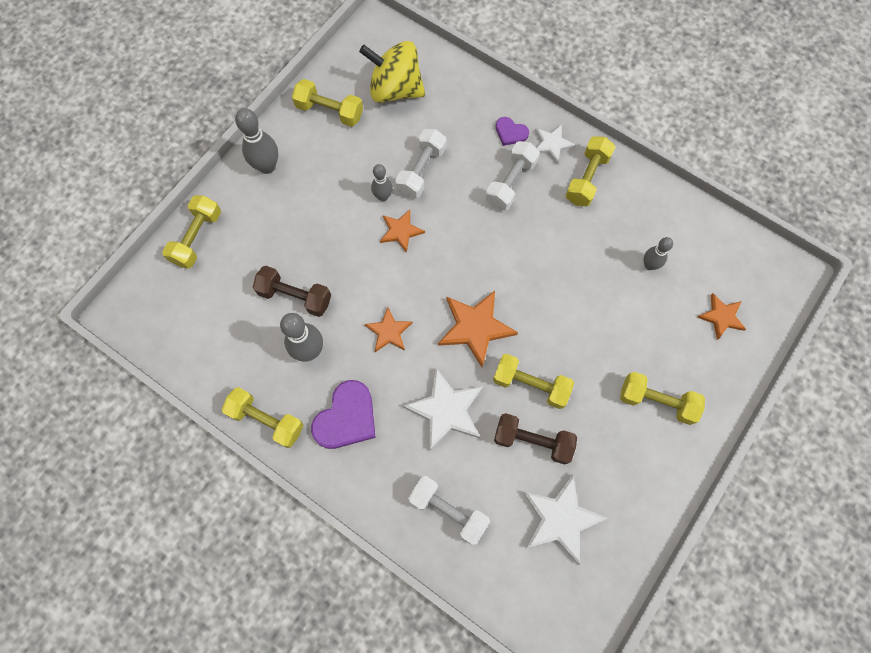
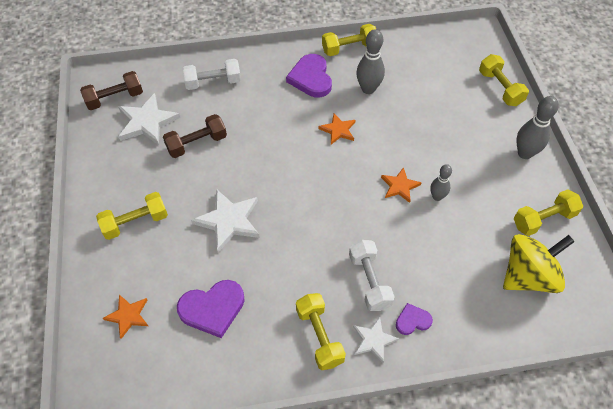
camera: 135 degrees right, 15 degrees down
(295, 296) = (410, 105): brown dumbbell -> brown dumbbell (115, 98)
(421, 171) = (436, 234): white dumbbell -> none
(446, 410) = (262, 120): white star -> white star (229, 221)
(475, 327) = (291, 172): orange star -> none
(530, 385) = (226, 169): yellow dumbbell -> none
(649, 265) = (212, 309): grey bowling pin -> purple heart

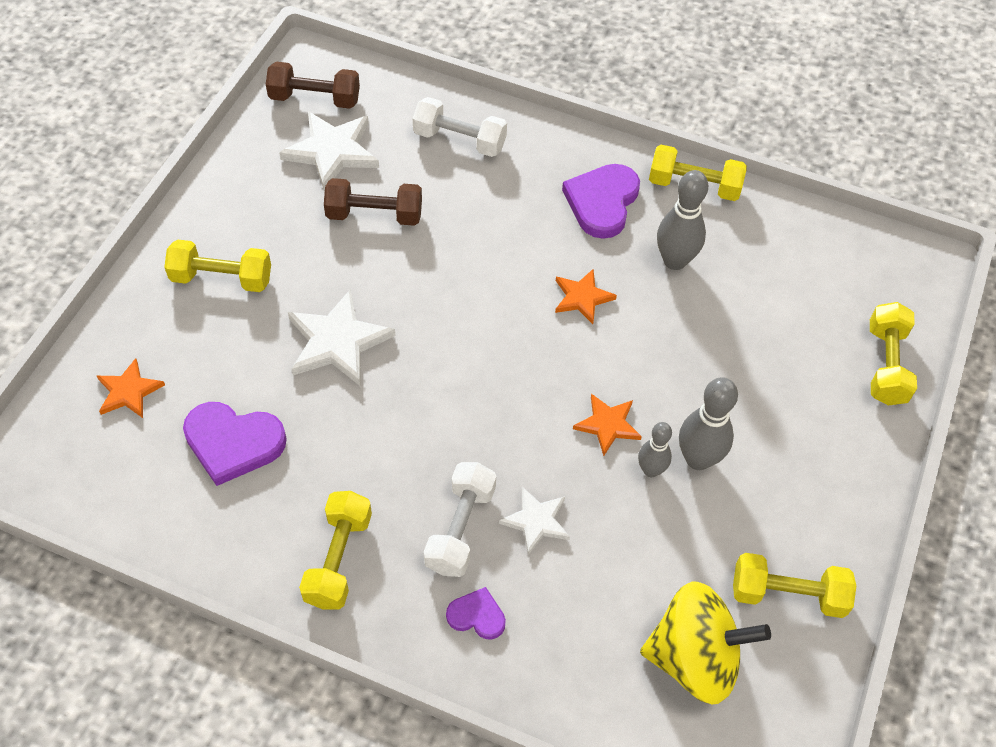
camera: 30 degrees right, 0 degrees up
(373, 340) = (404, 608): white star -> white star (536, 521)
(525, 153) = (842, 483): grey bowling pin -> grey bowling pin (698, 459)

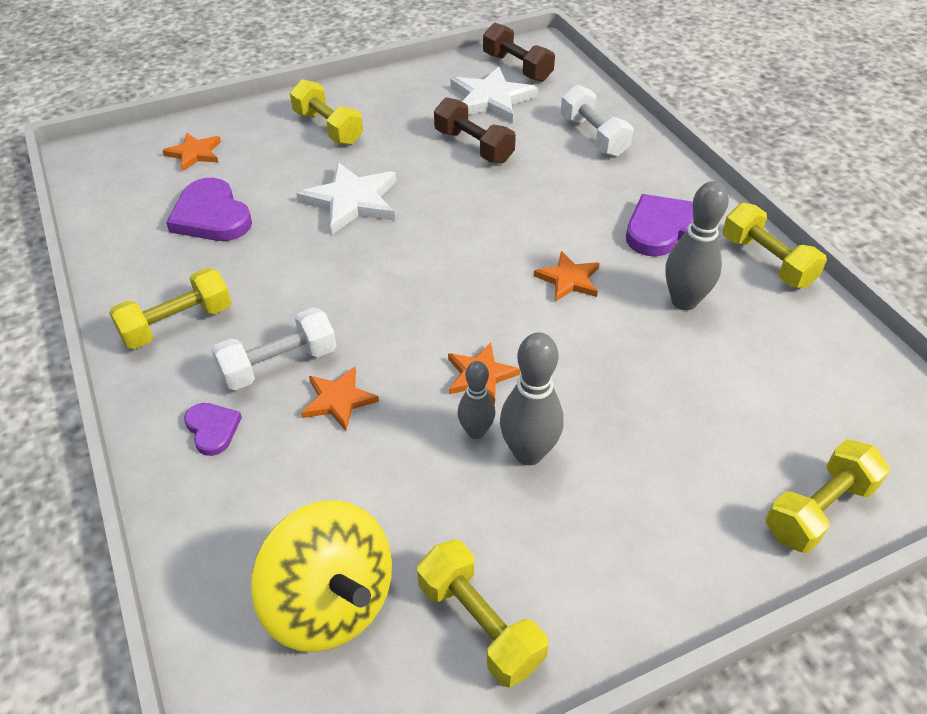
camera: 45 degrees right, 10 degrees down
(536, 521) = (338, 400): white star -> orange star

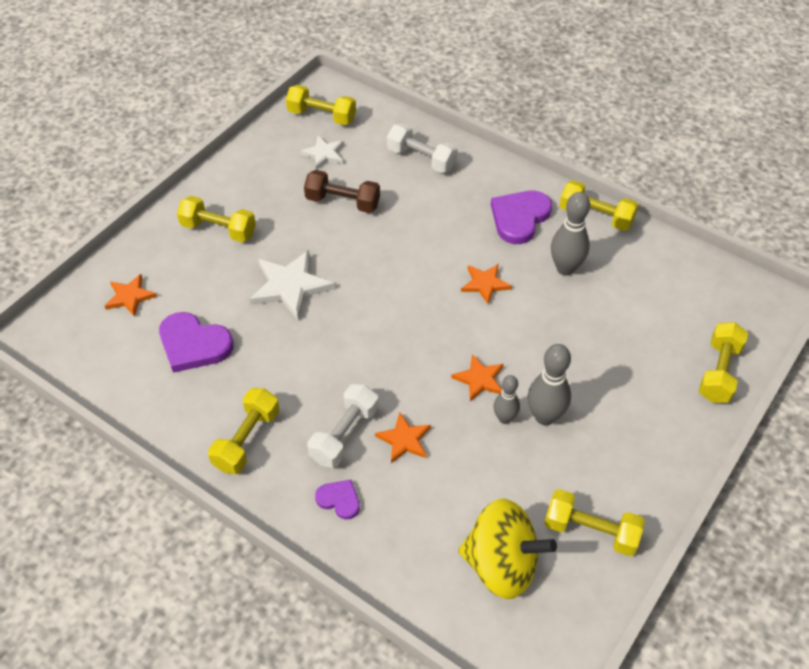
camera: 30 degrees left, 5 degrees up
(491, 99) = (324, 154): white star -> white star, size x0.60
(517, 67) = (322, 116): brown dumbbell -> yellow dumbbell

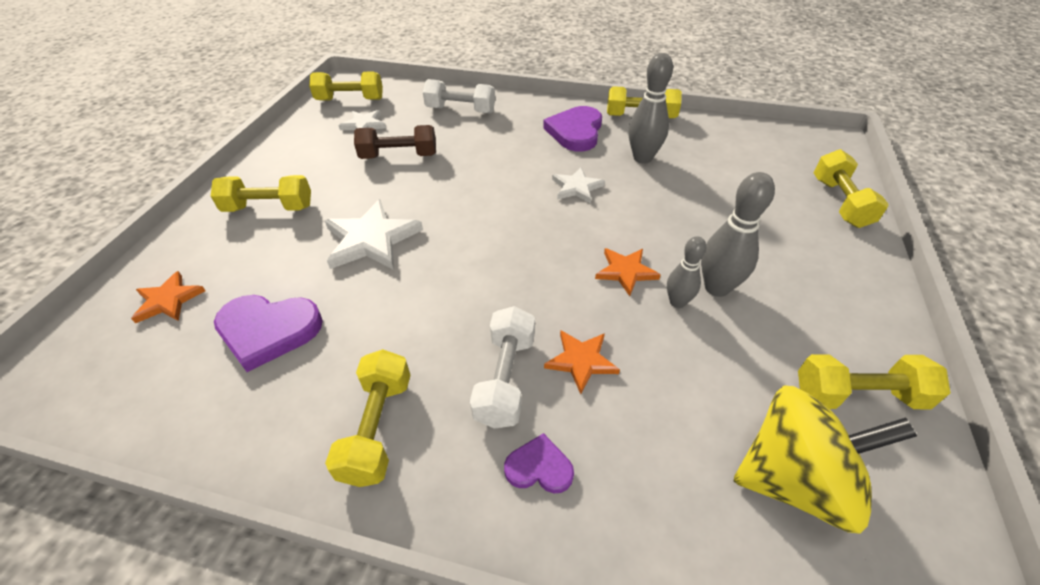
camera: 20 degrees left, 5 degrees down
(485, 284) = (577, 187): orange star -> white star

